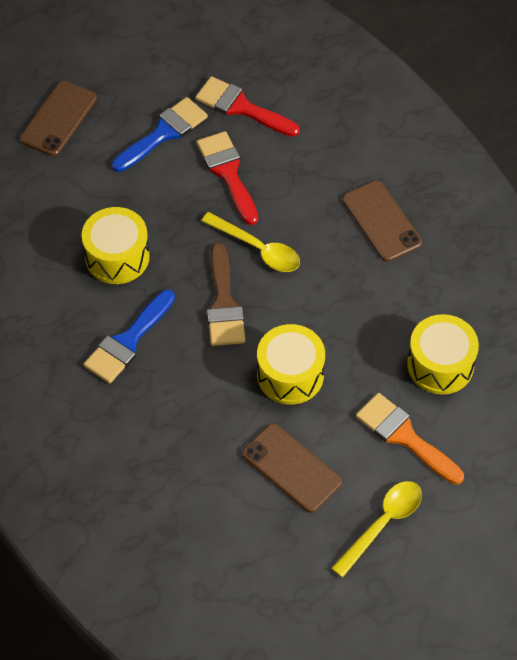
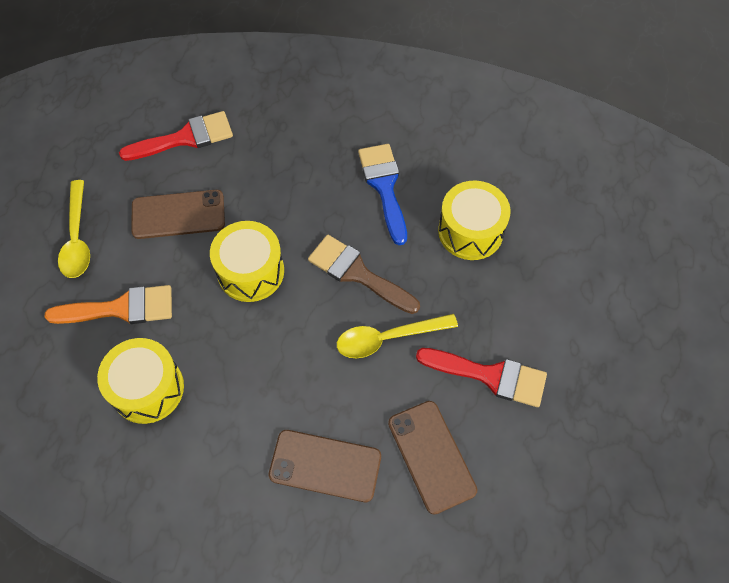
camera: 130 degrees right, 5 degrees up
(59, 119) = (660, 284): brown phone -> brown phone (431, 456)
(163, 133) = (579, 356): blue brush -> none
(241, 107) = (561, 447): red brush -> red brush (185, 138)

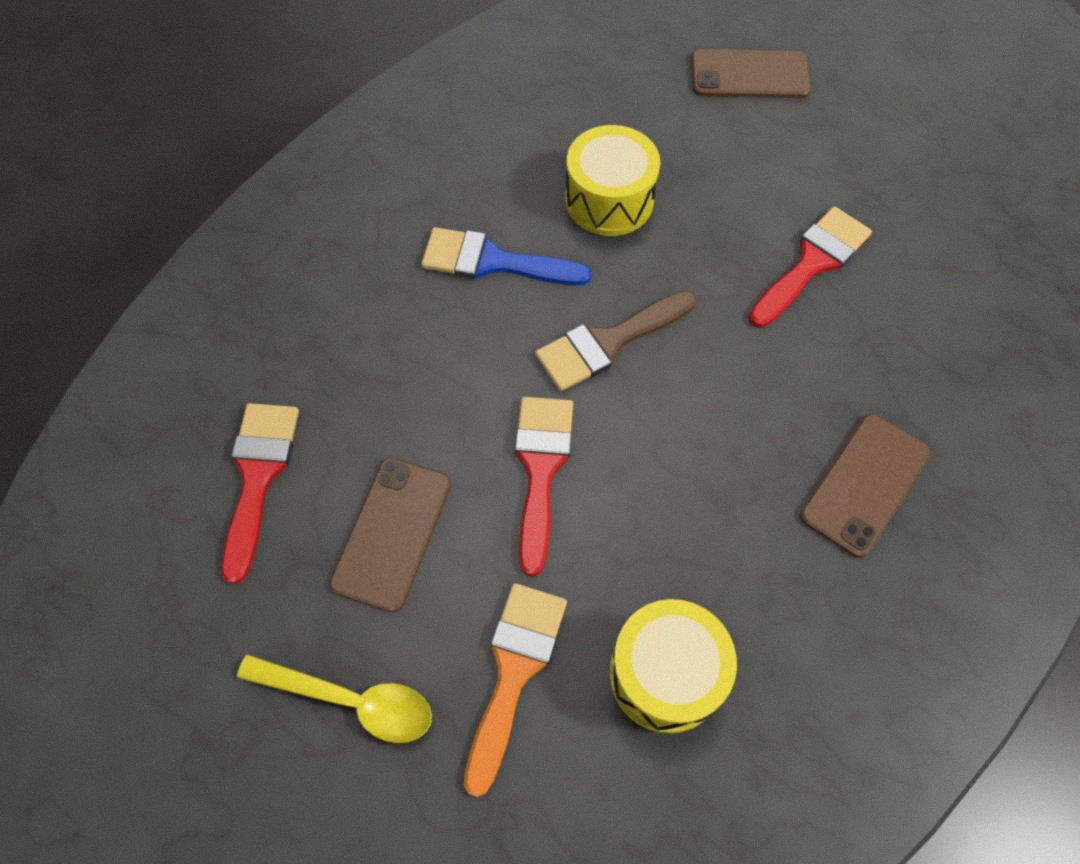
camera: 65 degrees left, 0 degrees up
(250, 271) = (540, 469): yellow drum -> red brush
(388, 338) = (717, 346): yellow spoon -> none
(431, 456) = (892, 364): brown phone -> brown phone (749, 75)

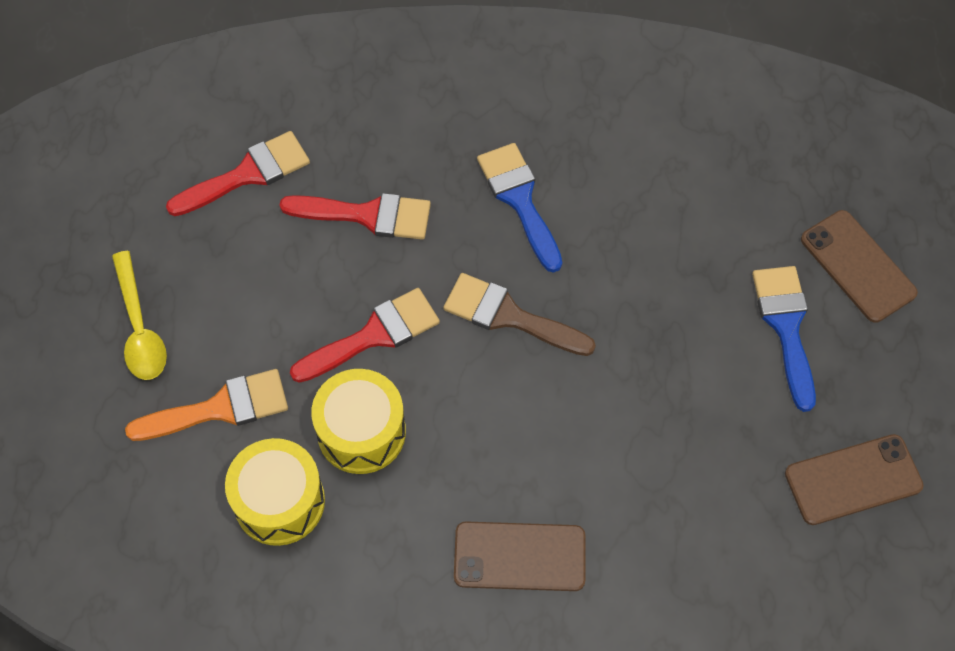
camera: 55 degrees right, 0 degrees up
(392, 533) = (263, 276): brown phone -> brown phone (853, 479)
(609, 200) = (639, 240): yellow drum -> yellow drum (361, 432)
(770, 152) = (785, 326): none -> blue brush
(812, 263) = (697, 416): red brush -> red brush (367, 215)

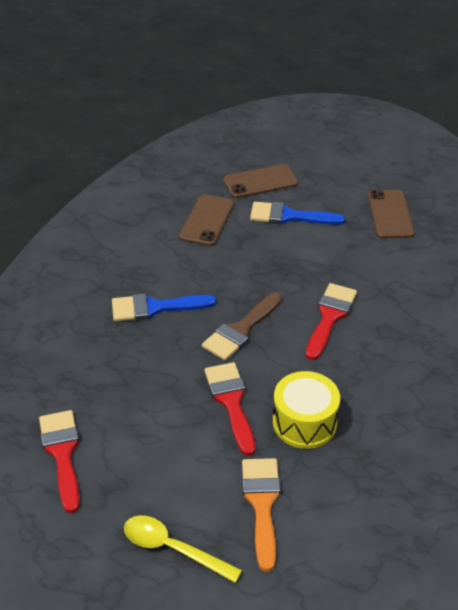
camera: 75 degrees left, 20 degrees down
(139, 327) = (173, 548): yellow spoon -> yellow spoon turned 150 degrees counterclockwise
(279, 501) = (347, 479): yellow drum -> none
(367, 215) = (132, 388): red brush -> red brush (330, 317)
(519, 557) = (412, 359): brown phone -> brown phone (207, 220)

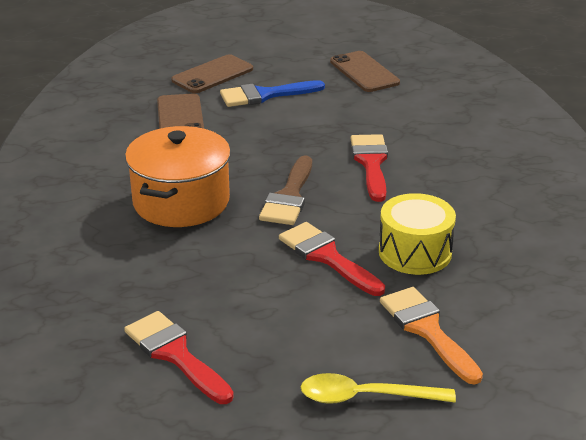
camera: 25 degrees left, 10 degrees down
(155, 308) = (181, 201): blue brush -> orange pot

